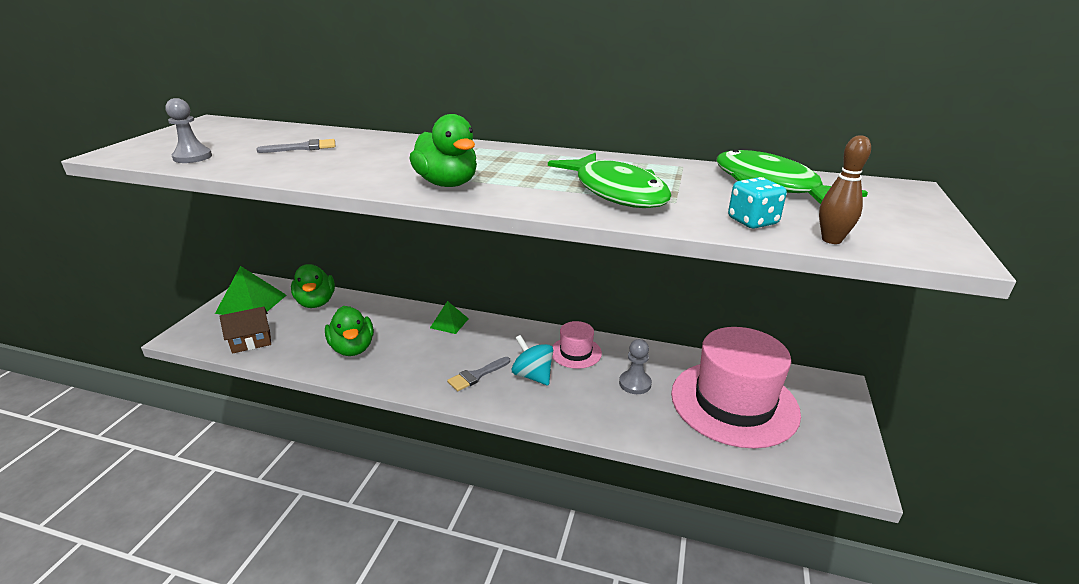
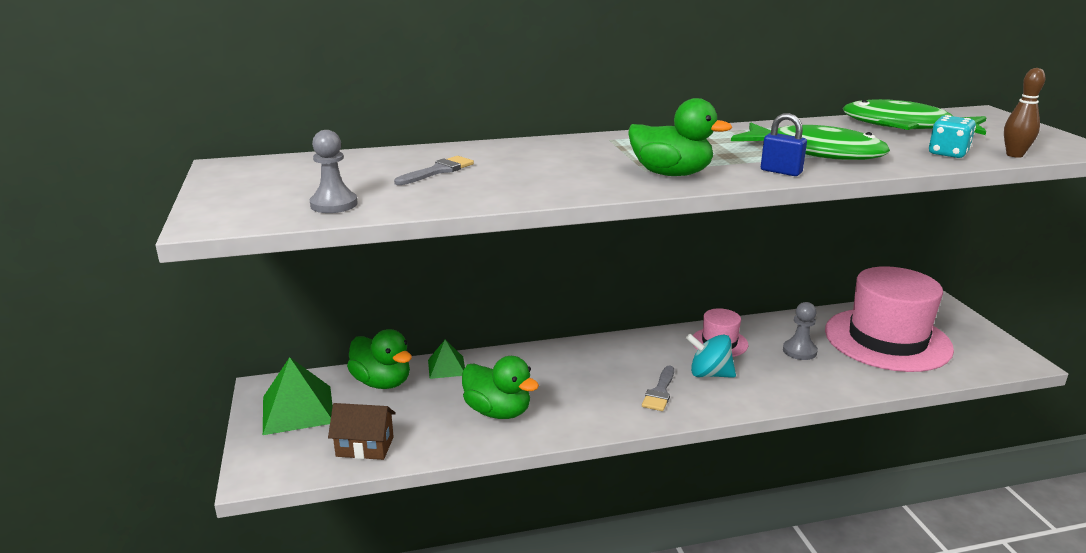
camera: 30 degrees left, 5 degrees down
(251, 342) = (365, 447): brown house -> brown house turned 60 degrees clockwise
(449, 323) = (565, 355): green pyramid -> green pyramid (446, 367)
(540, 202) = (781, 171): none -> blue padlock

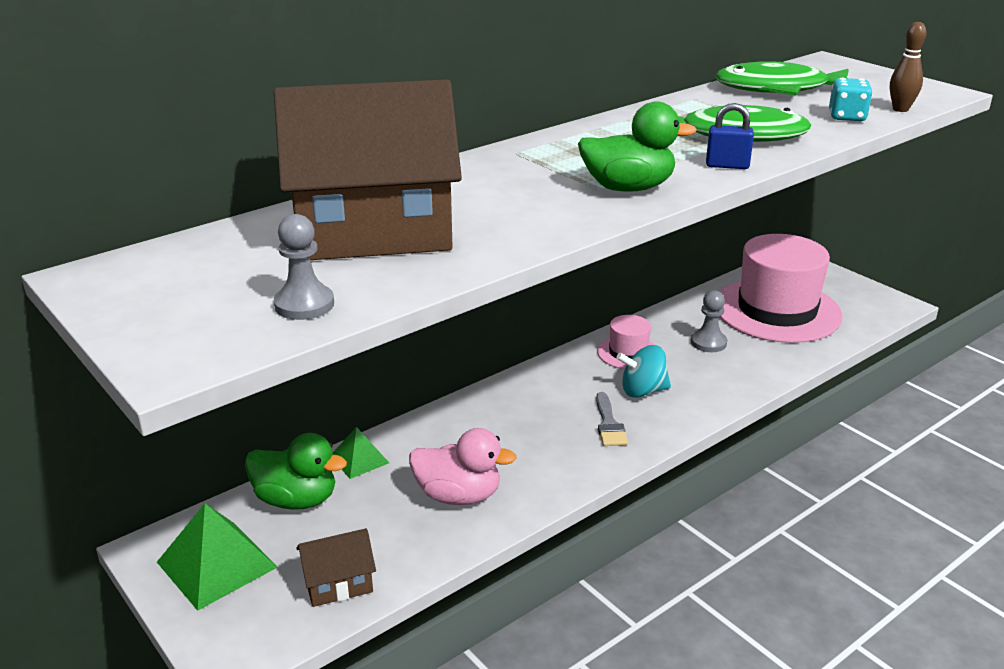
camera: 25 degrees left, 5 degrees up
(438, 171) = (373, 232): grey brush -> brown house
(498, 412) = (458, 496): green duck -> pink duck

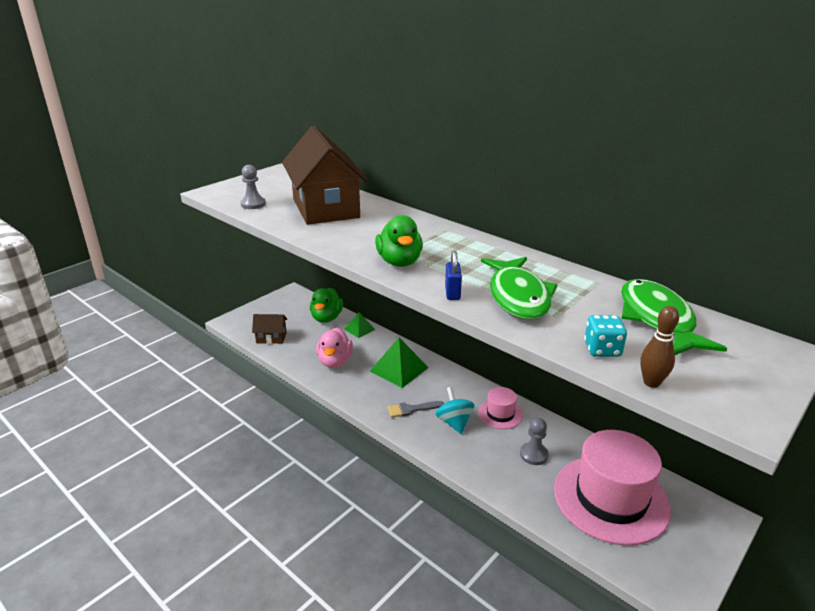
camera: 80 degrees right, 0 degrees up
(216, 564) = (283, 308): green pyramid -> green pyramid (399, 369)
(338, 584) = (271, 338): brown house -> brown house turned 60 degrees counterclockwise

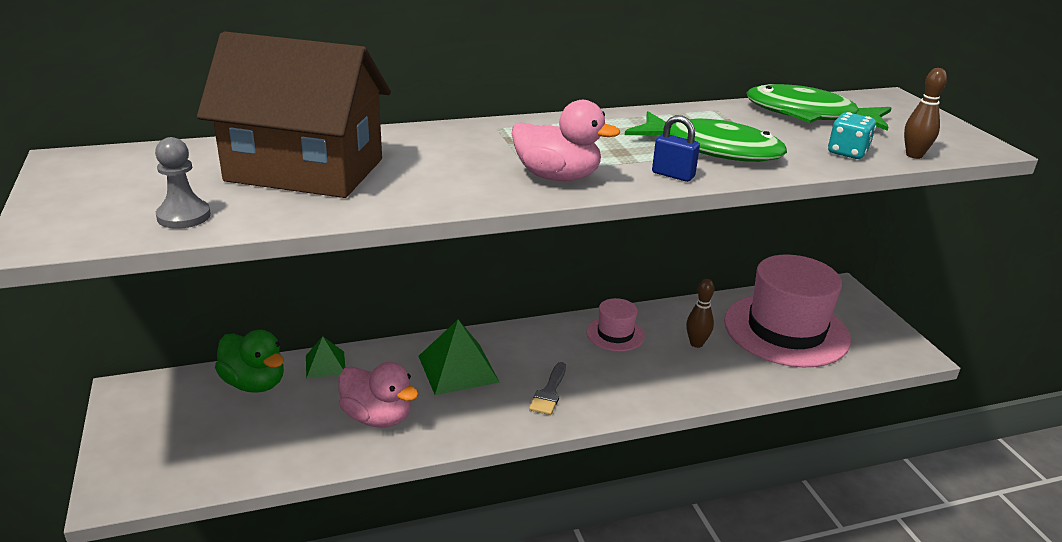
camera: 60 degrees left, 0 degrees up
(271, 338) = (232, 460): brown house -> none
(399, 262) = (557, 177): green duck -> pink duck
(454, 422) = (602, 371): turquoise spinning top -> none
(533, 455) = (696, 343): grey pawn -> brown bowling pin

